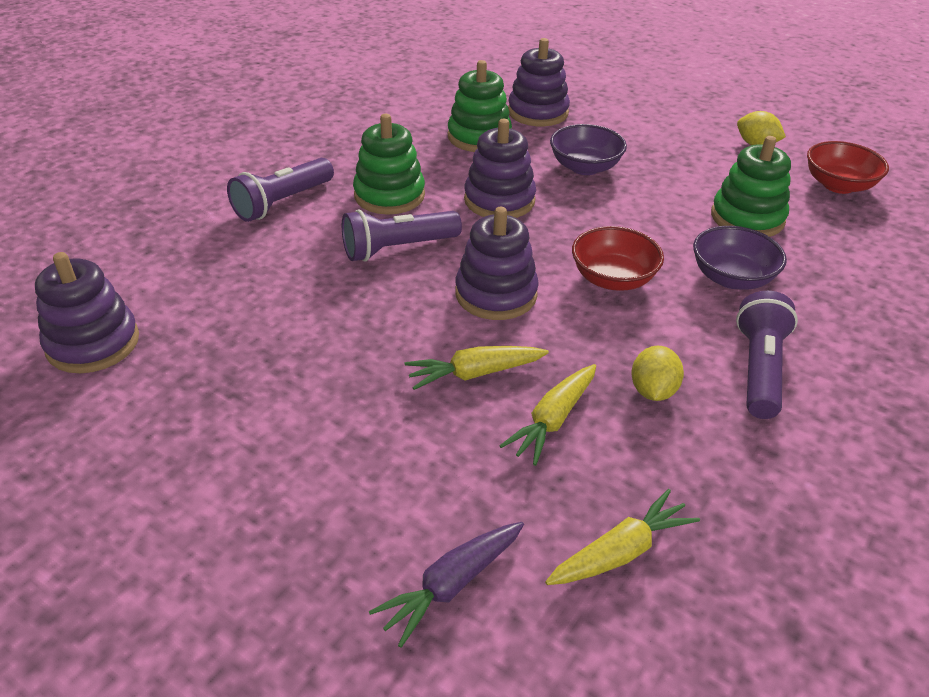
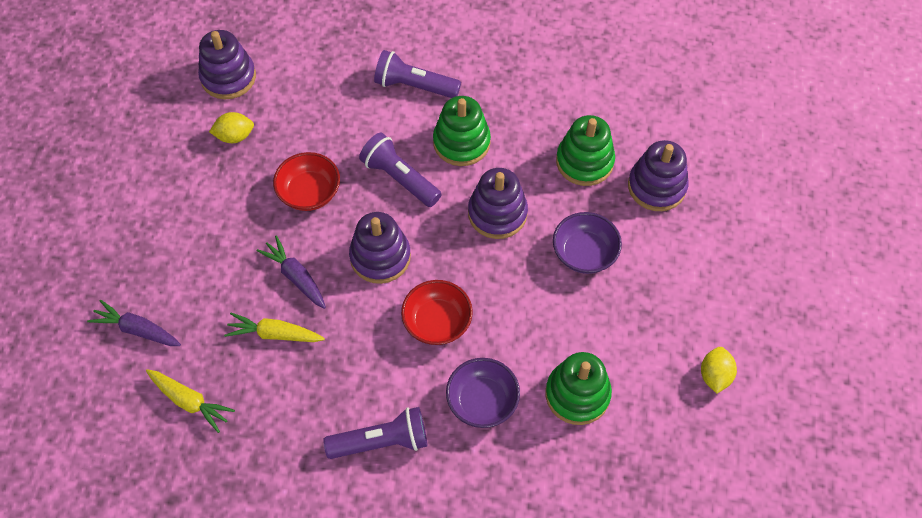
camera: 65 degrees right, 20 degrees up
(475, 373) = (296, 276): yellow carrot -> purple carrot
(652, 391) = (328, 381): yellow lemon -> yellow lemon (235, 136)
(838, 185) = (680, 458): red bowl -> red bowl (309, 193)

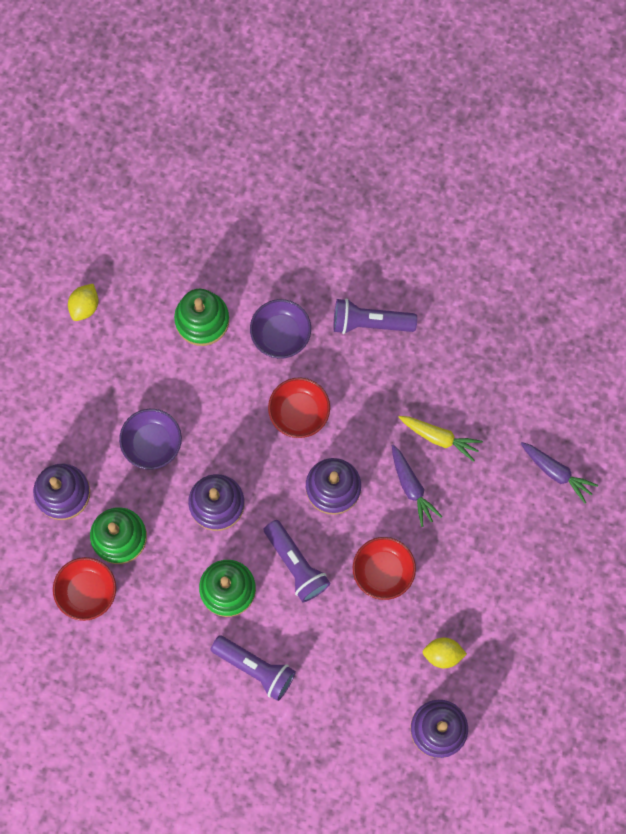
camera: 165 degrees left, 15 degrees up
(190, 401) = (519, 396): yellow carrot -> none
(596, 110) = (87, 591): none -> red bowl

